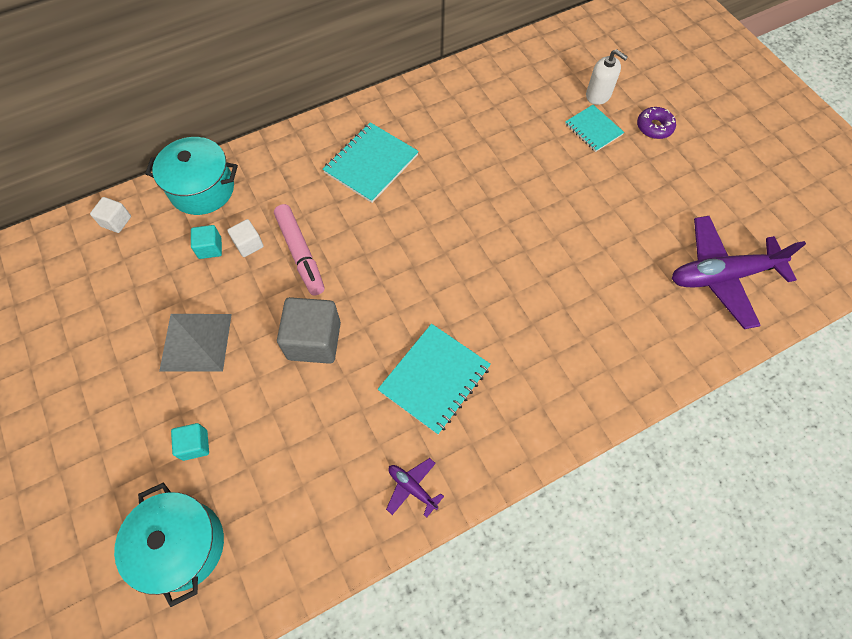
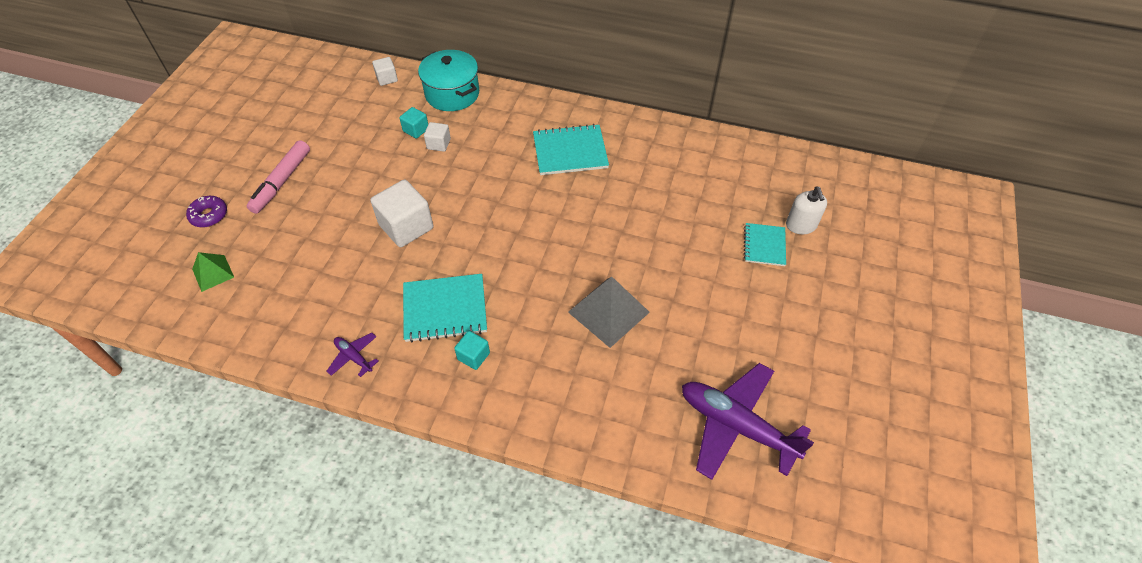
camera: 45 degrees right, 10 degrees down
(182, 545) = (213, 273): turquoise pot -> green pyramid
(195, 445) = (280, 228): turquoise cube -> turquoise cube (473, 356)
(196, 342) = (346, 174): grey pyramid -> grey pyramid (608, 312)
(300, 253) = (460, 172): pink marker -> pink marker (282, 182)
(314, 340) = (406, 227): grey cube -> white cube
(412, 488) = (354, 357): purple plane -> purple plane turned 45 degrees counterclockwise
(654, 127) = (820, 281): purple donut -> purple donut (209, 215)

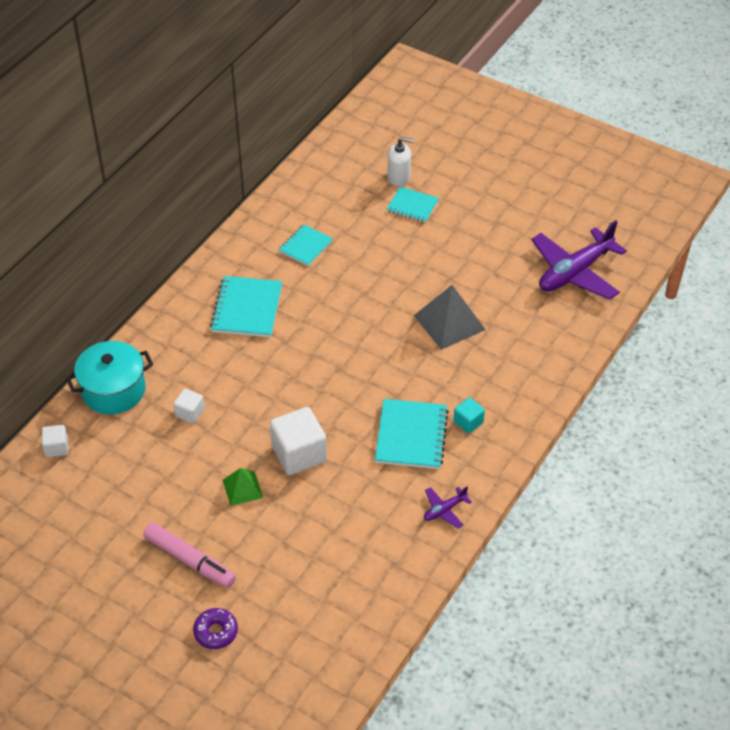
camera: 75 degrees left, 5 degrees down
(213, 273) = (303, 627): green pyramid -> green pyramid (242, 488)
(416, 130) = (158, 430): turquoise cube -> none
(666, 174) = (305, 246): none -> turquoise notebook

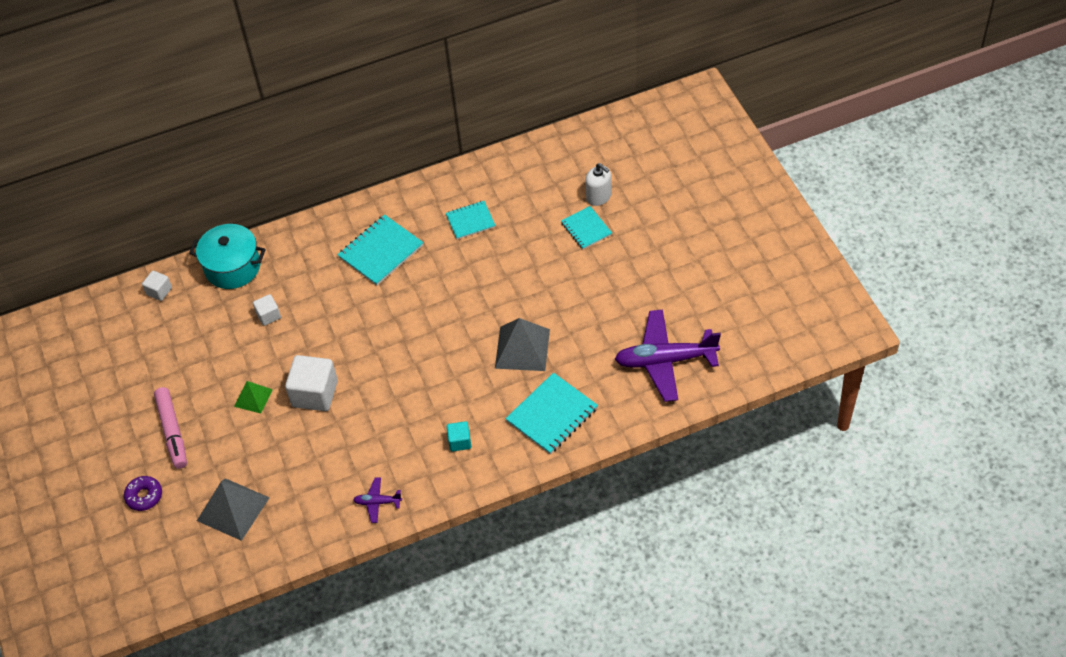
camera: 40 degrees right, 5 degrees up
(315, 592) = (233, 509): none -> grey pyramid
(411, 436) = (407, 427): turquoise notebook -> turquoise notebook (552, 415)

